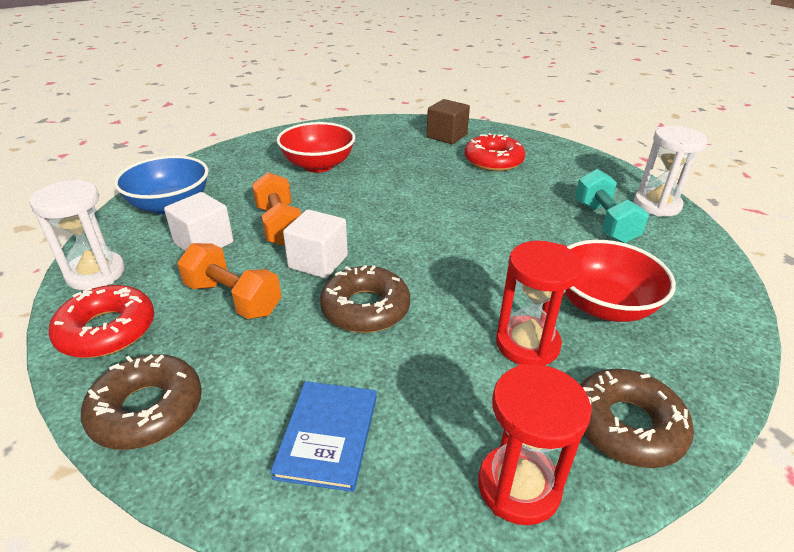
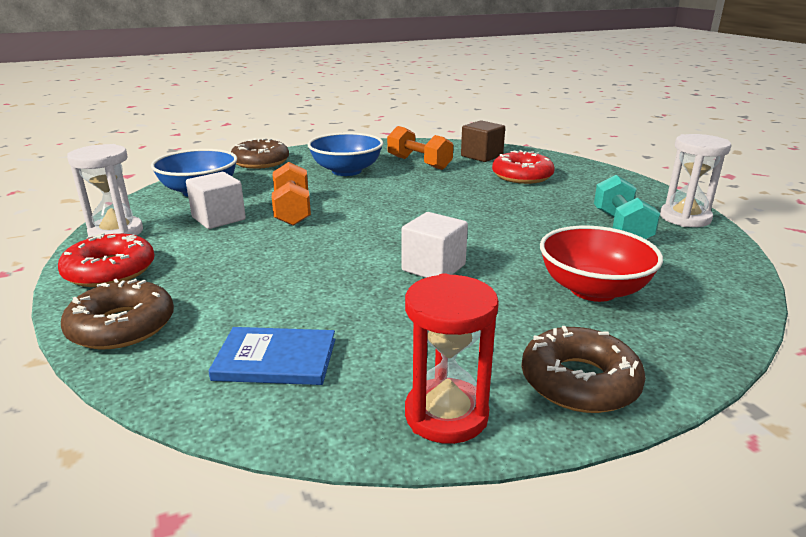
camera: 10 degrees right, 10 degrees down
(233, 298) = (229, 258): orange dumbbell -> orange dumbbell (419, 163)
(318, 165) = (346, 171): red bowl -> blue bowl
(318, 262) = (318, 238): white cube -> white cube (433, 268)
(328, 436) = (275, 359): blue book -> blue book turned 75 degrees clockwise
(365, 308) = (349, 274): brown donut -> brown donut (260, 162)
(527, 344) = (500, 312): red hourglass -> none

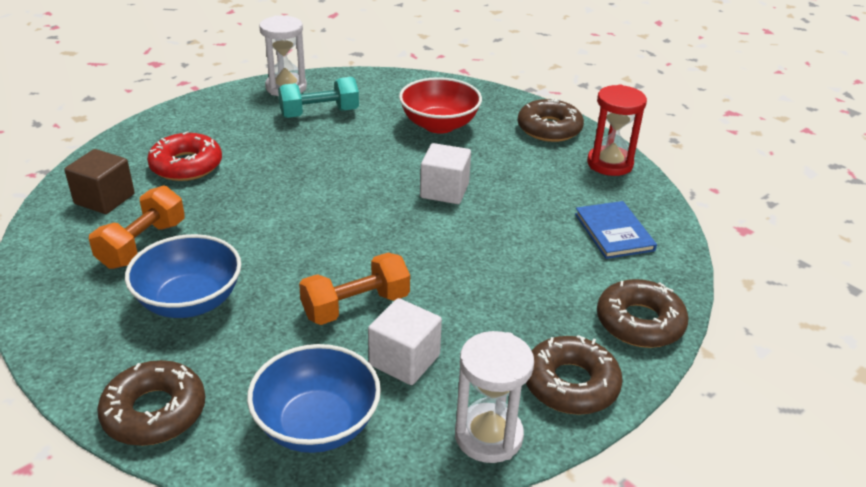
camera: 110 degrees left, 10 degrees up
(110, 271) = (570, 384): red donut -> brown donut

